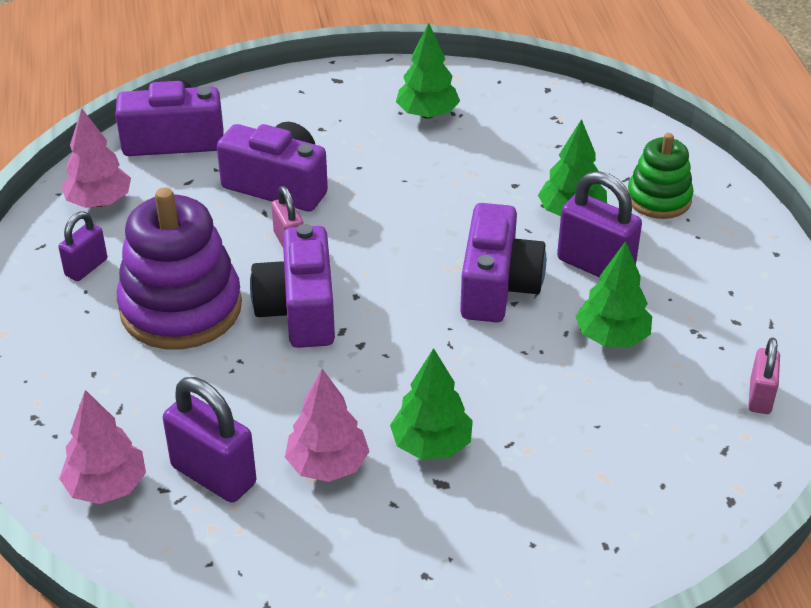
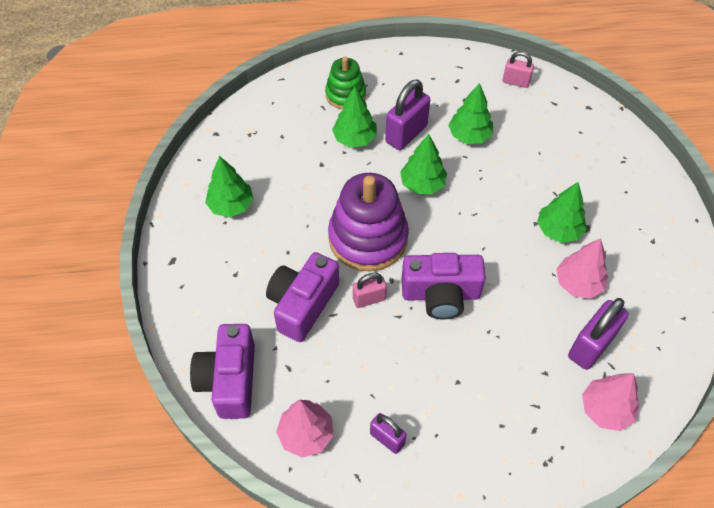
camera: 85 degrees left, 15 degrees up
(181, 308) = (436, 369): purple stacking toy -> purple stacking toy (368, 238)
(497, 286) = (422, 184): purple camera -> green tree

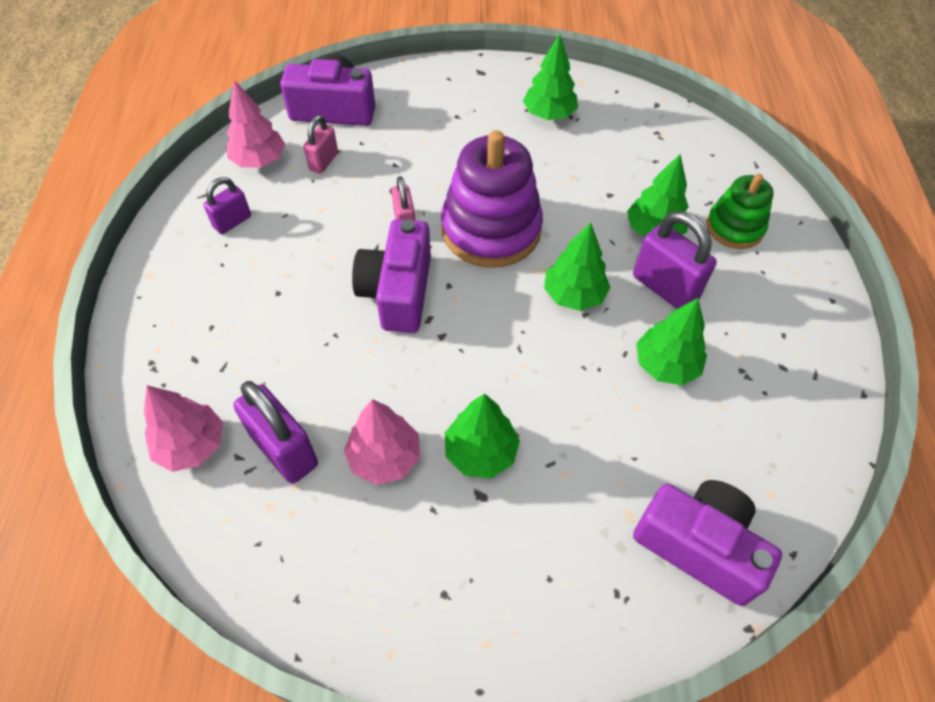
camera: 95 degrees right, 0 degrees up
(302, 304) = (409, 166): purple camera -> purple camera (698, 545)
(515, 82) = (792, 453): pink padlock -> pink padlock (323, 161)

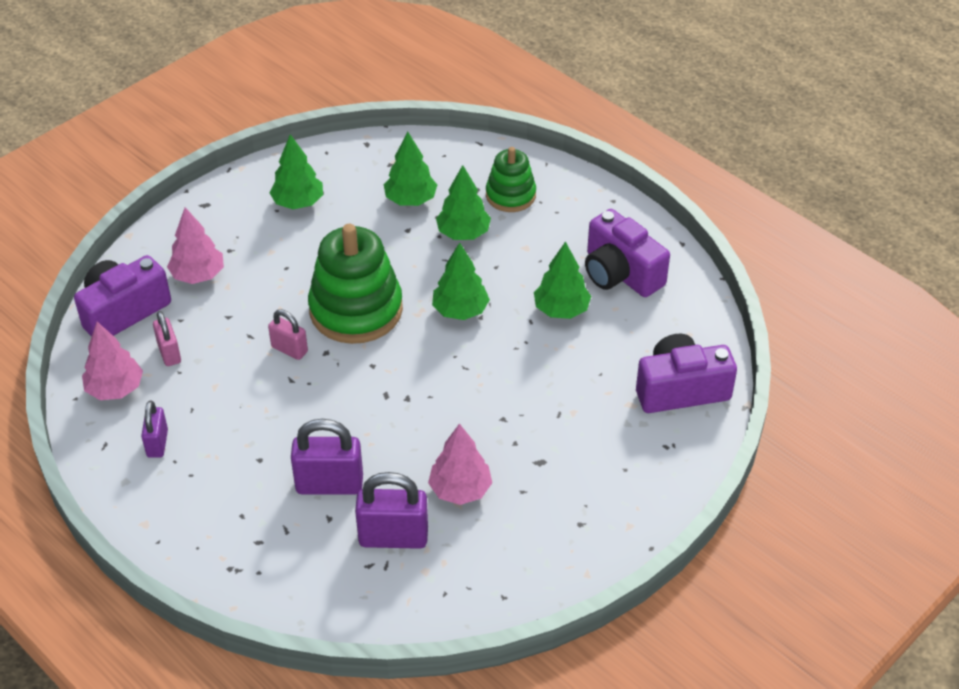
camera: 45 degrees left, 10 degrees down
(192, 445) = (329, 584): pink tree -> pink tree (198, 275)
(397, 292) = (343, 395): purple camera -> purple camera (620, 273)
(481, 452) = (512, 440): green tree -> green tree (410, 200)
(491, 229) = (356, 310): purple stacking toy -> green stacking toy
(665, 287) = (510, 264): purple padlock -> purple padlock (329, 484)

